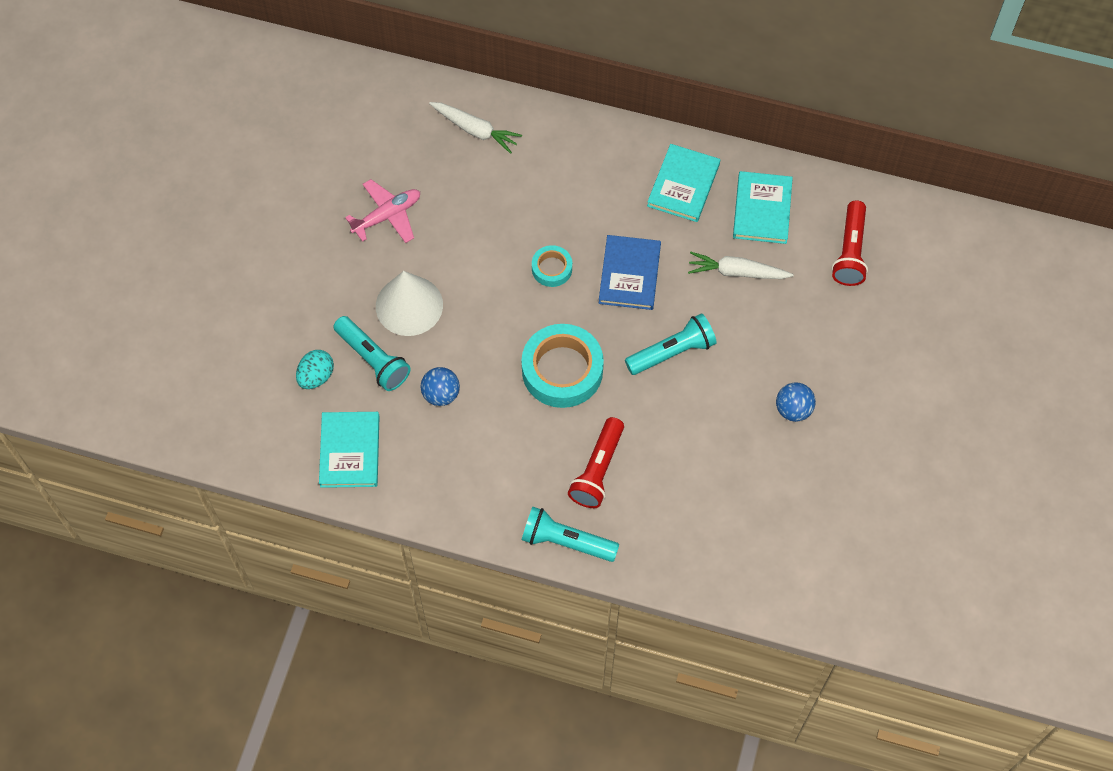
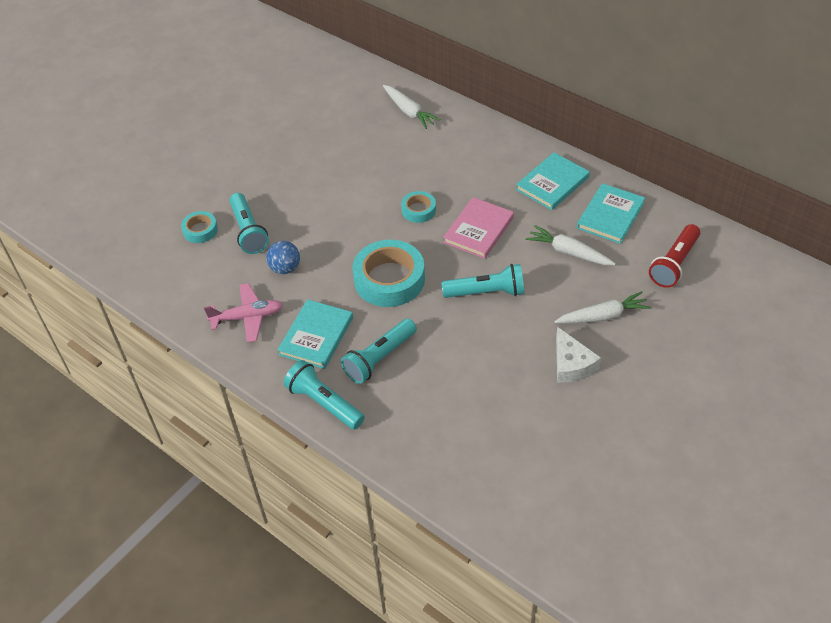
camera: 25 degrees right, 15 degrees down
(316, 376) = (200, 230): turquoise egg -> turquoise tape
(350, 451) = (193, 286): turquoise book -> turquoise book (316, 336)
(387, 216) = (314, 146): pink plane -> pink plane (247, 317)
(409, 305) = (296, 204): white cone -> none
(597, 470) = (379, 358): red flashlight -> turquoise flashlight
(629, 274) = (479, 230): blue book -> pink book
(793, 409) = (571, 364): blue ball -> white cheese
(802, 341) = (602, 316): none -> white carrot

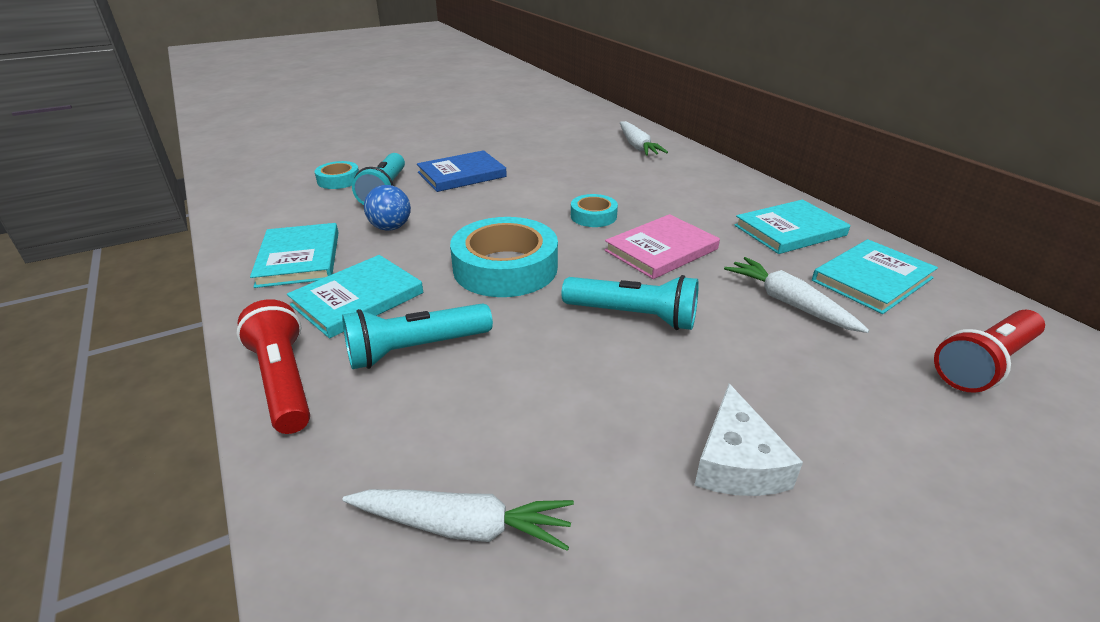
camera: 20 degrees right, 15 degrees down
(247, 317) = (299, 258): pink plane -> turquoise book
(293, 193) = (462, 174): none -> blue book
(324, 403) = (284, 381): turquoise flashlight -> red flashlight
(602, 316) = (825, 402): white carrot -> white carrot (462, 526)

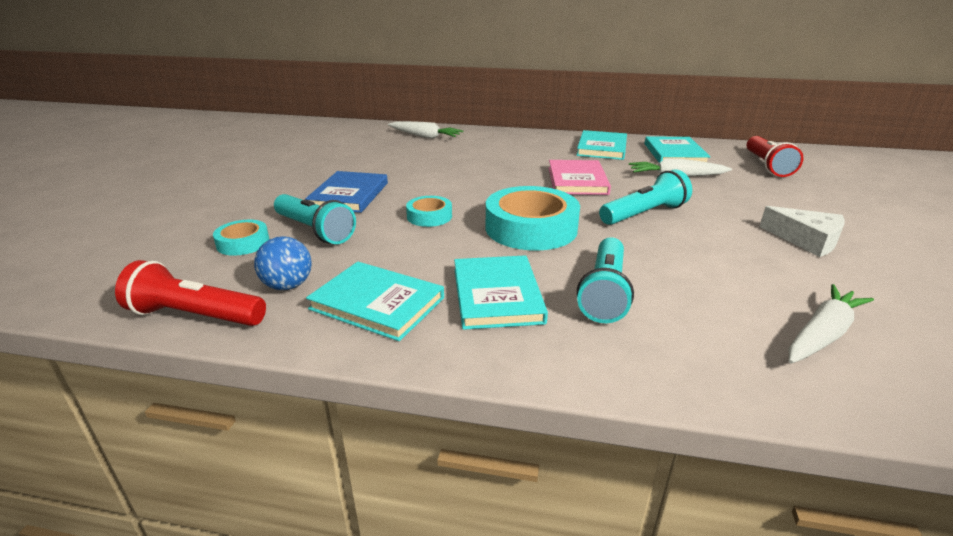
camera: 50 degrees left, 5 degrees down
(284, 381) = (590, 363): red flashlight -> red flashlight (195, 316)
(390, 227) = (392, 248): blue ball -> blue ball (288, 286)
(593, 216) = (502, 181): turquoise tape -> turquoise tape (429, 216)

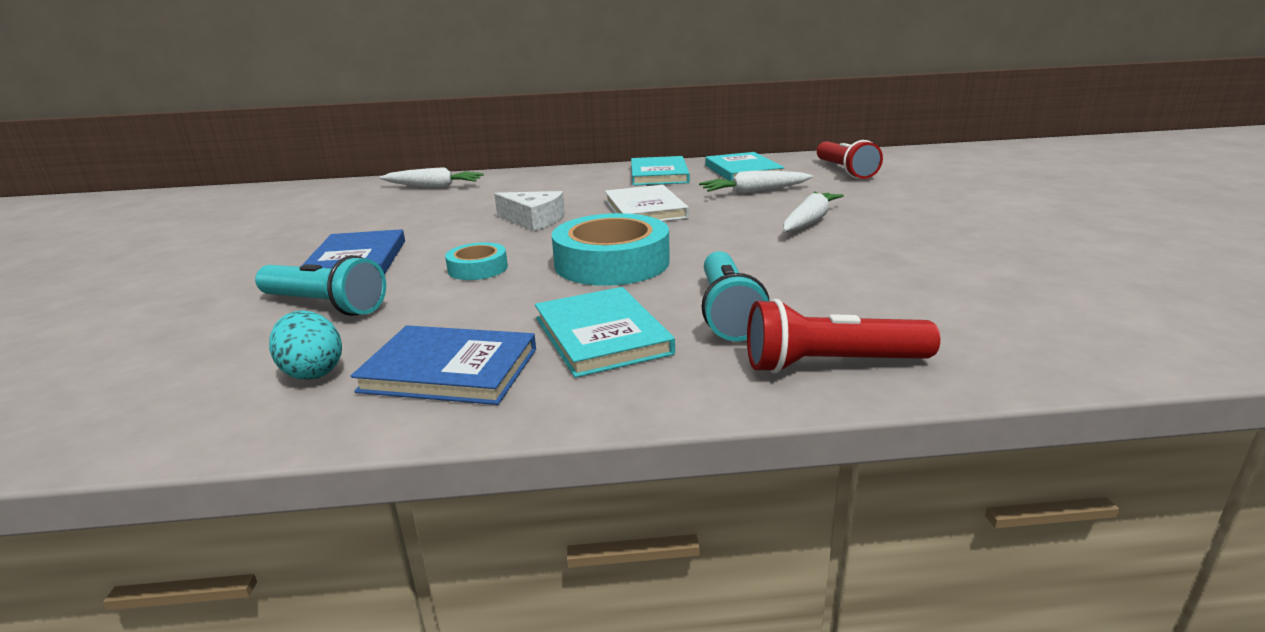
camera: 15 degrees left, 5 degrees down
(195, 316) = (183, 430): red flashlight -> red flashlight (831, 364)
(243, 243) = (222, 335): turquoise tape -> none
(288, 286) = (312, 372): blue ball -> turquoise egg
(377, 303) = (450, 370): turquoise book -> blue book
(577, 180) = (645, 209): pink book -> white book
(644, 214) = (736, 231): turquoise flashlight -> none
(806, 240) = (915, 232): white cheese -> white cheese (533, 220)
(822, 334) = (970, 312): white carrot -> white carrot (809, 221)

